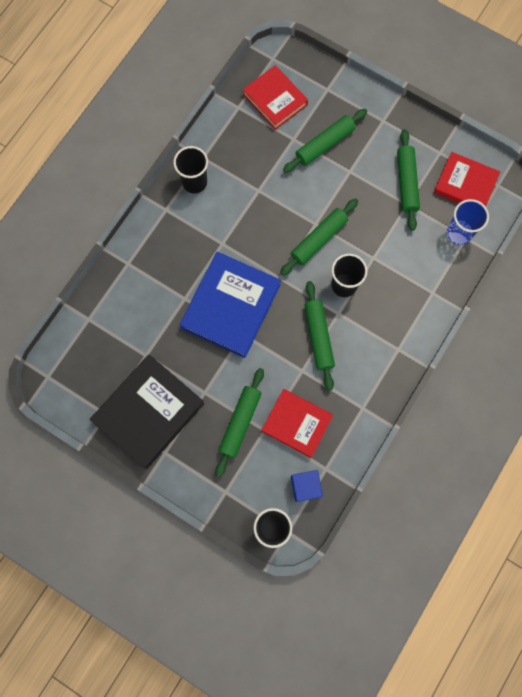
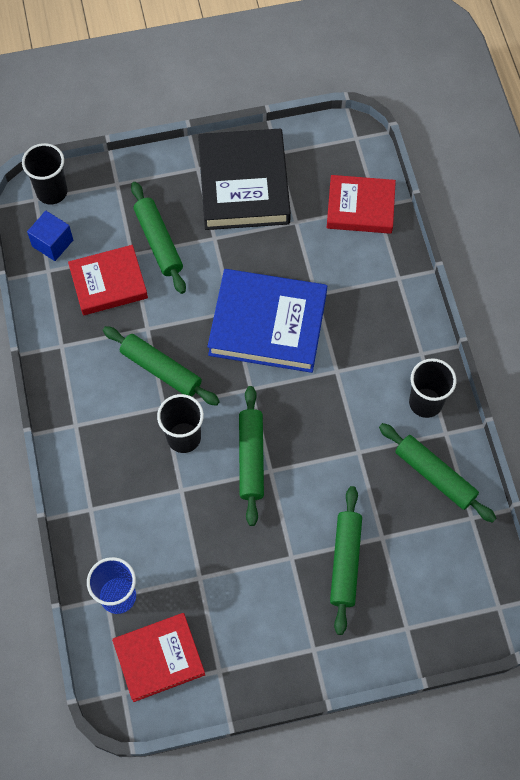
camera: 135 degrees right, 10 degrees down
(230, 306) = (268, 324): blue book -> blue book turned 60 degrees counterclockwise
(275, 100) = (445, 562): red book -> red book (360, 207)
(406, 183) = (221, 600): green rolling pin -> green rolling pin (435, 476)

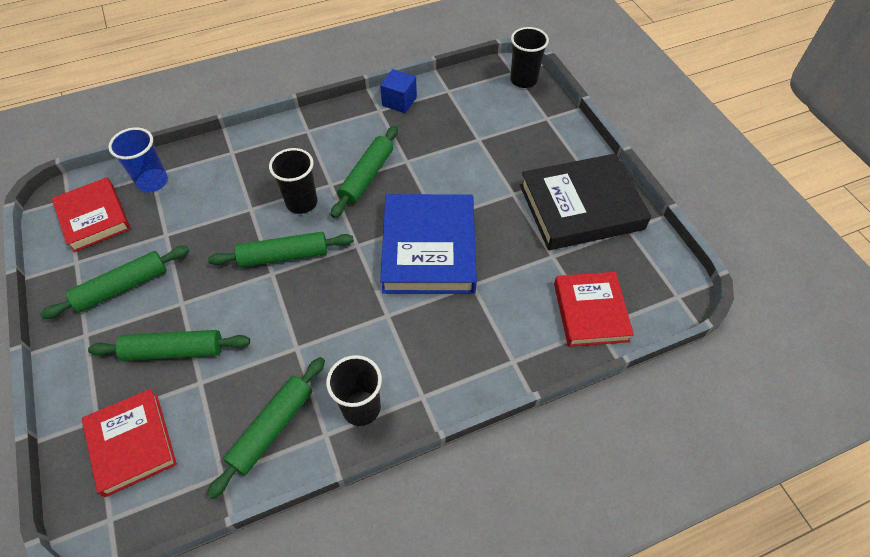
camera: 80 degrees right, 10 degrees down
(52, 243) = (474, 89): blue cube -> blue cube (399, 101)
(108, 283) = (445, 129): red book -> red book (132, 444)
(158, 242) = (496, 154): green rolling pin -> green rolling pin (122, 287)

